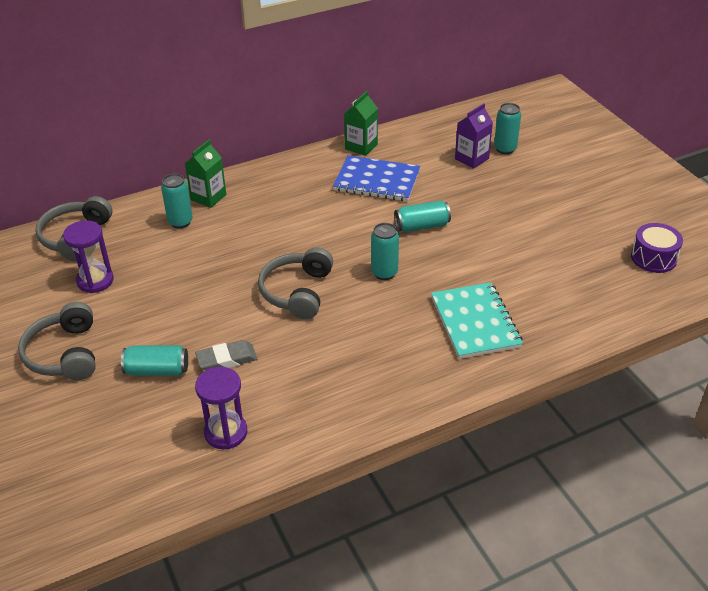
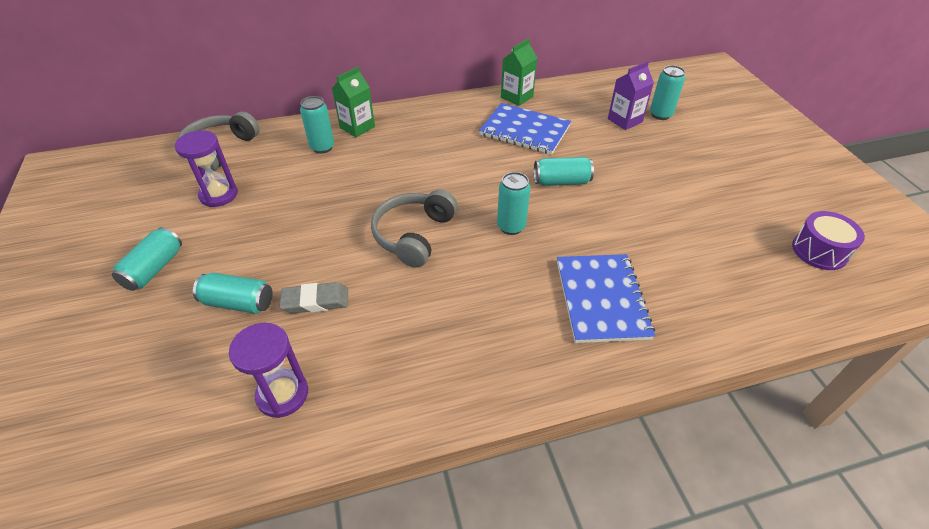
camera: 10 degrees right, 5 degrees up
(64, 354) = (154, 269): grey headphones -> turquoise can
(475, 322) = (601, 299): turquoise notebook -> blue notebook

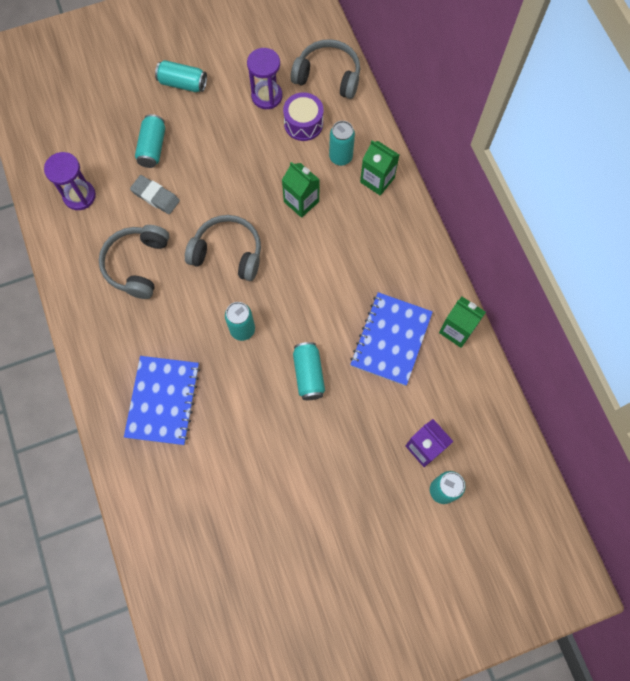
camera: 85 degrees right, 25 degrees up
(315, 301) = (155, 196): grey eraser -> grey eraser turned 45 degrees counterclockwise
(365, 176) = (301, 201): none -> green carton
(412, 323) = (137, 264): none -> grey headphones
(601, 299) = (163, 401): blue notebook -> blue notebook turned 75 degrees counterclockwise
(819, 251) = (226, 605): purple drum -> purple drum (303, 123)

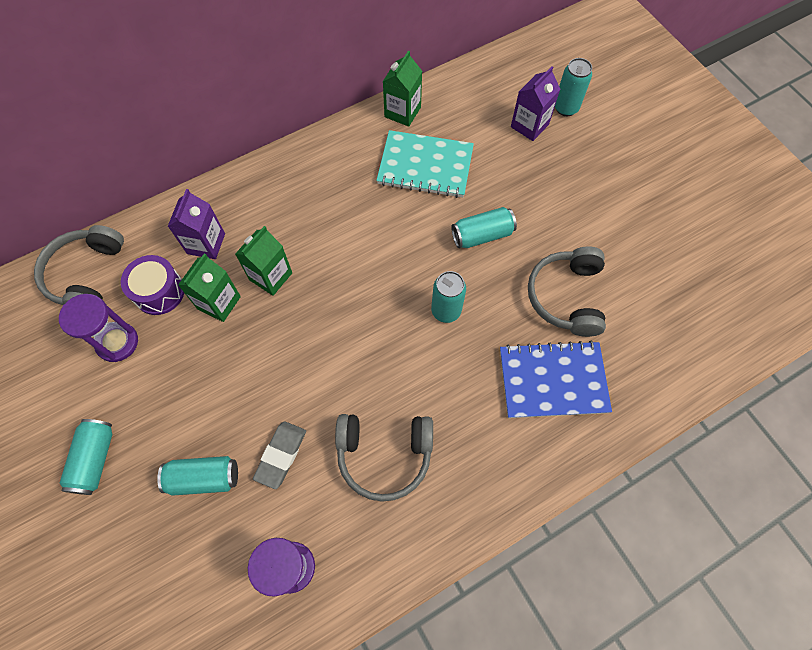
camera: 100 degrees left, 5 degrees down
(228, 253) = (350, 346): grey headphones -> grey headphones (566, 297)
(340, 157) = (206, 243): turquoise can -> purple carton
(377, 180) = (234, 202): green carton -> green carton (219, 302)
(391, 339) = (425, 166): blue notebook -> turquoise notebook

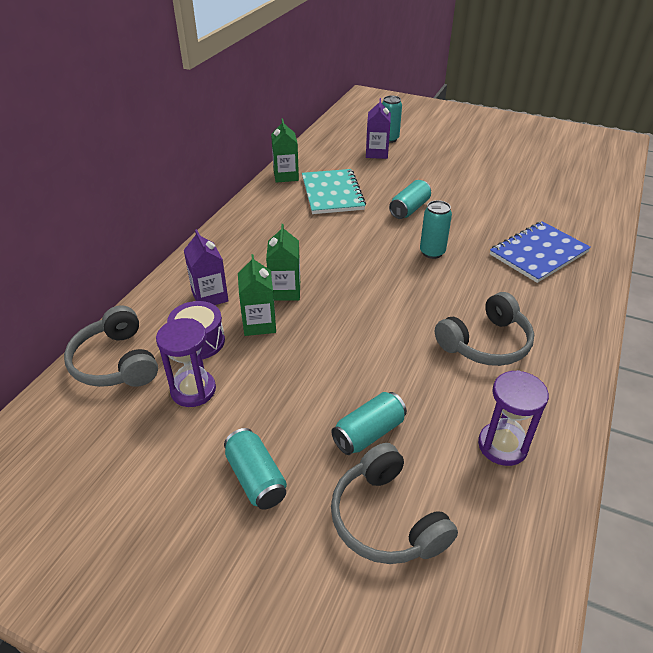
camera: 35 degrees left, 25 degrees down
(281, 455) = (413, 384): grey eraser -> none
(425, 166) = (332, 193): turquoise notebook -> turquoise notebook turned 75 degrees counterclockwise
(566, 297) = (495, 214): grey headphones -> grey headphones (386, 519)

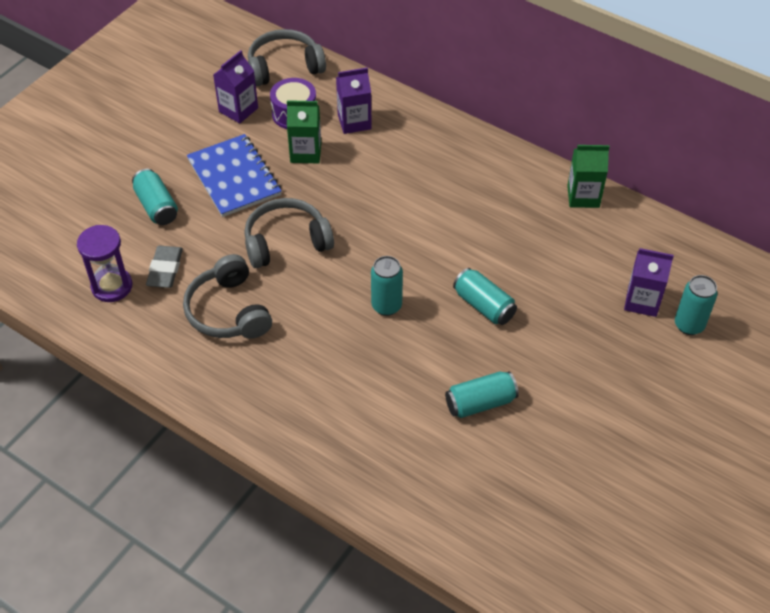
camera: 100 degrees right, 10 degrees up
(193, 390) = (238, 110): purple hourglass -> purple carton
(256, 478) = (142, 140): turquoise can -> turquoise can (480, 403)
(285, 291) = (348, 174): green carton -> none
(332, 193) = (533, 236): turquoise notebook -> none
(386, 519) = (81, 203): grey headphones -> grey headphones (286, 242)
(457, 403) = (165, 269): none -> grey eraser
(538, 253) = (361, 411): blue notebook -> blue notebook (234, 177)

